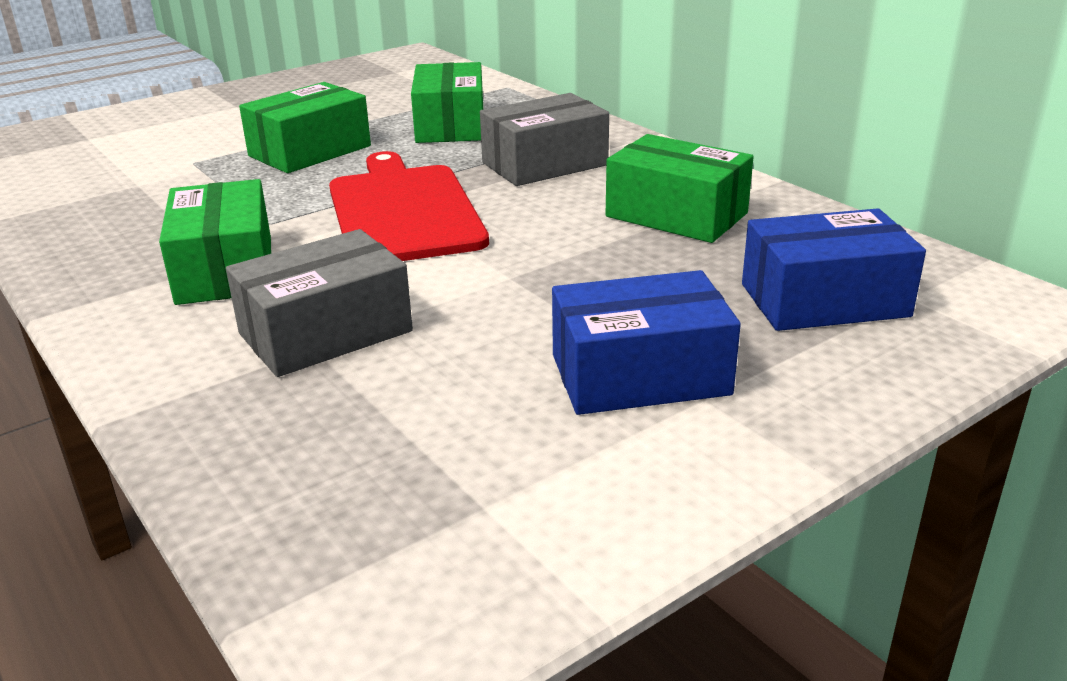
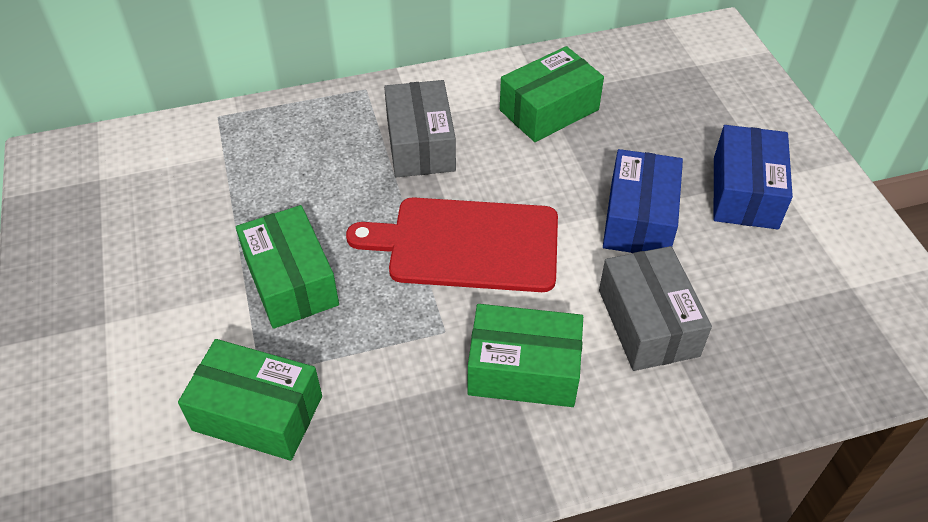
camera: 70 degrees left, 20 degrees up
(450, 125) = (293, 176): green box -> green box (258, 413)
(824, 300) = (688, 95): blue box -> blue box (639, 219)

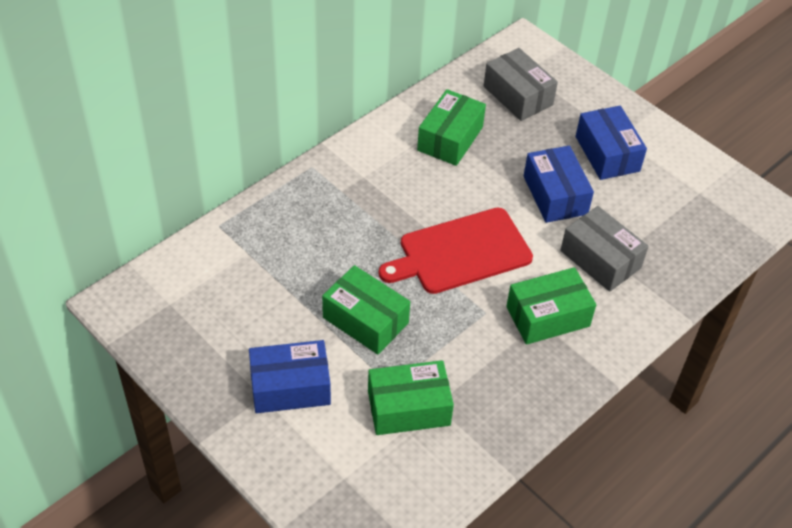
camera: 30 degrees left, 0 degrees up
(144, 325) = (290, 387): none -> blue box
(420, 144) = (381, 194): grey box -> grey box (518, 95)

